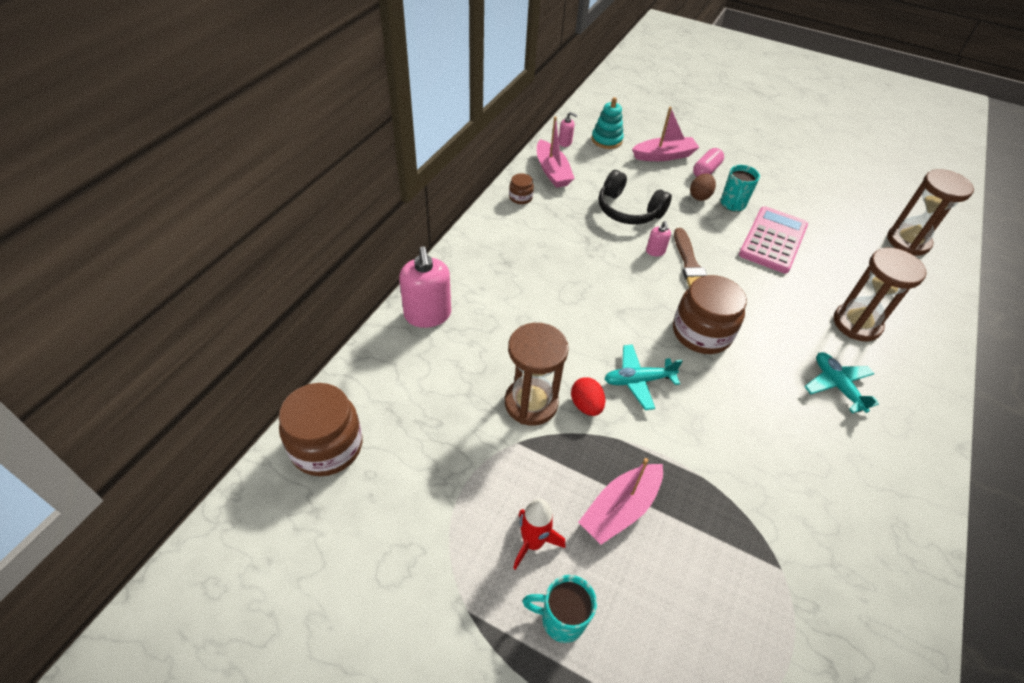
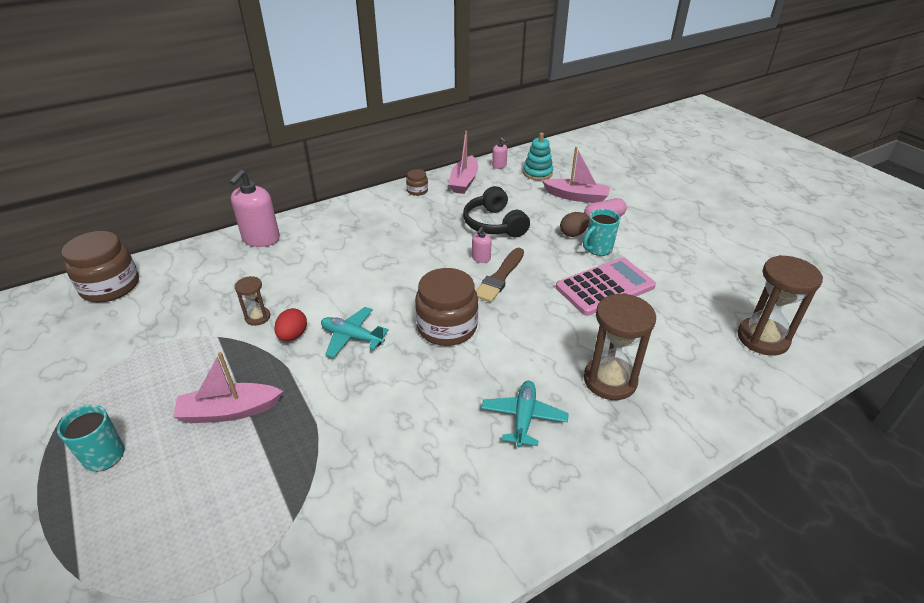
camera: 35 degrees right, 10 degrees down
(531, 403) = (257, 317): brown hourglass -> brown hourglass, size x0.52
(533, 543) = (148, 400): red rocket -> none

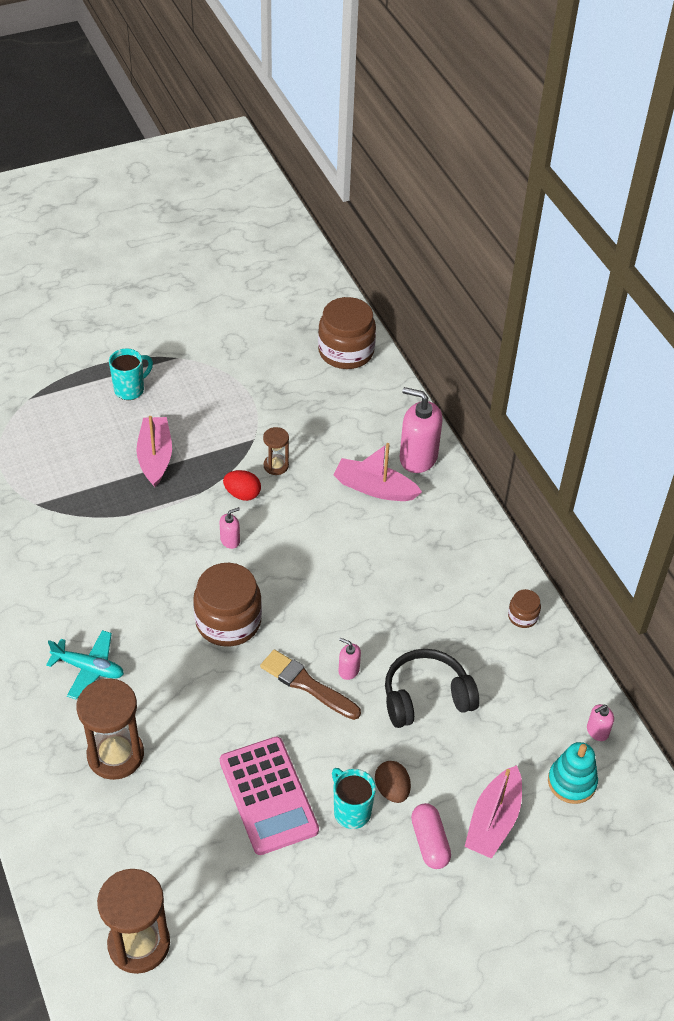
camera: 95 degrees right, 10 degrees up
(352, 337) = (230, 540): turquoise plane -> pink soap dispenser
(464, 181) = (547, 676): pink boat -> pink boat (374, 488)

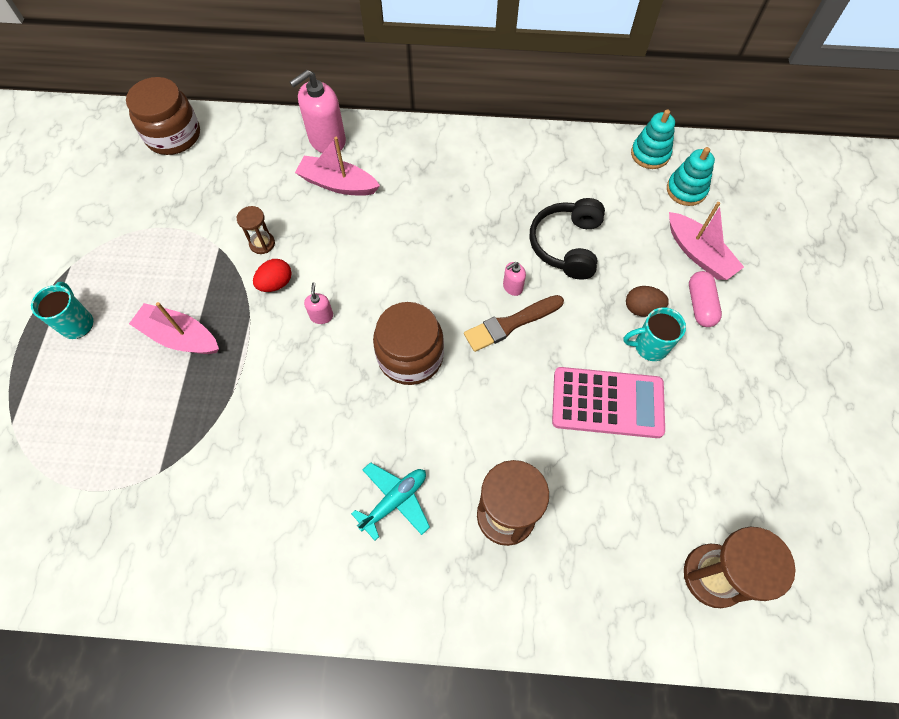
camera: 60 degrees left, 15 degrees up
(374, 488) = (338, 184): pink boat -> pink boat turned 60 degrees clockwise
(429, 842) = (700, 305): pink capsule -> pink capsule turned 75 degrees clockwise
(522, 616) = (525, 148): brown jar -> none
(597, 731) = (650, 154): pink soap dispenser -> turquoise stacking toy

